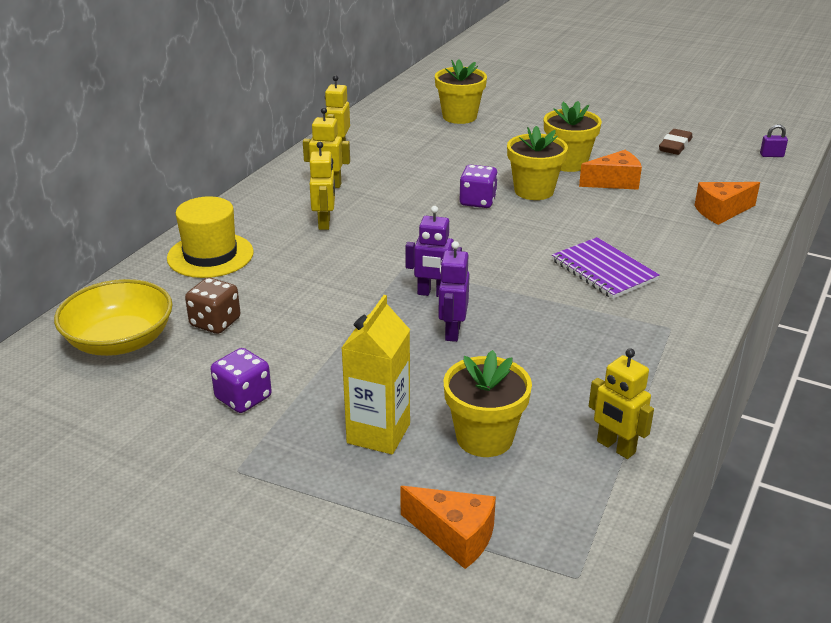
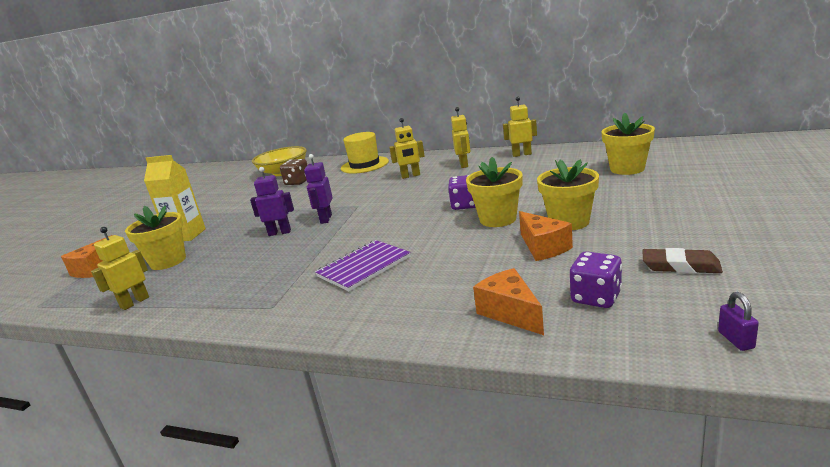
camera: 85 degrees right, 10 degrees down
(243, 398) = (230, 203): purple dice -> purple dice (596, 297)

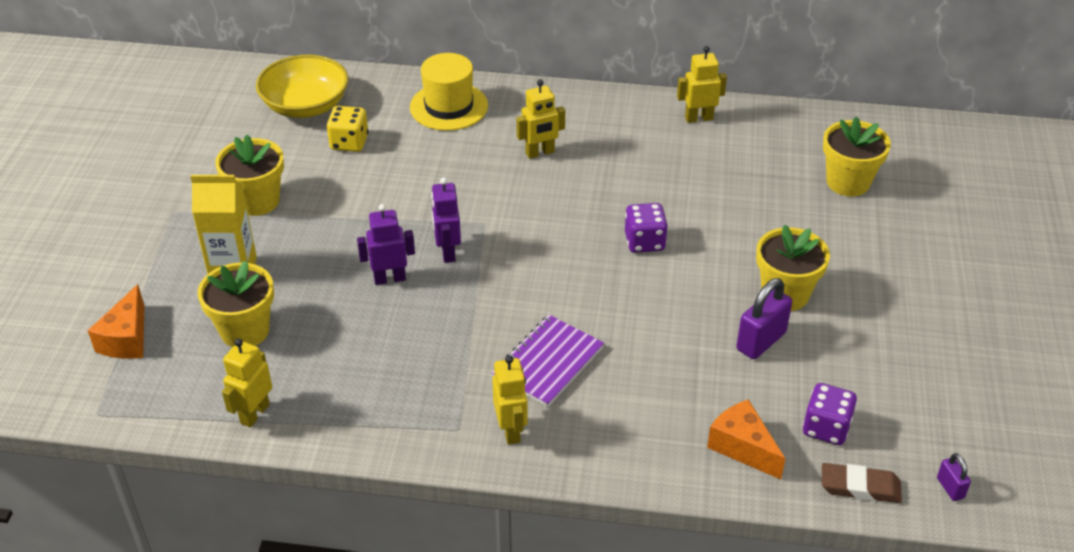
camera: 15 degrees left, 20 degrees up
(297, 182) = (349, 143): brown dice -> yellow dice
(464, 165) = (616, 133): yellow robot -> yellow robot (511, 430)
(498, 219) = (696, 279): yellow flower pot -> yellow flower pot (257, 201)
(543, 247) = (761, 341): orange cheese -> purple padlock
(680, 266) = (907, 384): brown eraser -> brown eraser (860, 487)

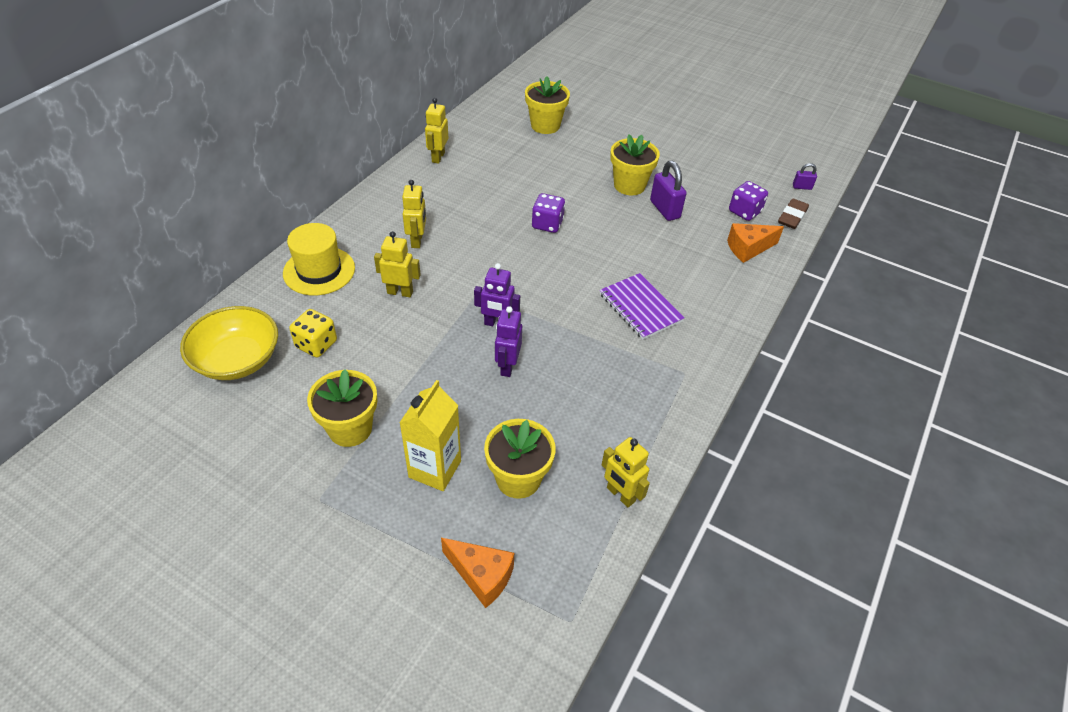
camera: 70 degrees left, 5 degrees up
(511, 430) = (696, 346): yellow robot -> yellow robot (400, 292)

